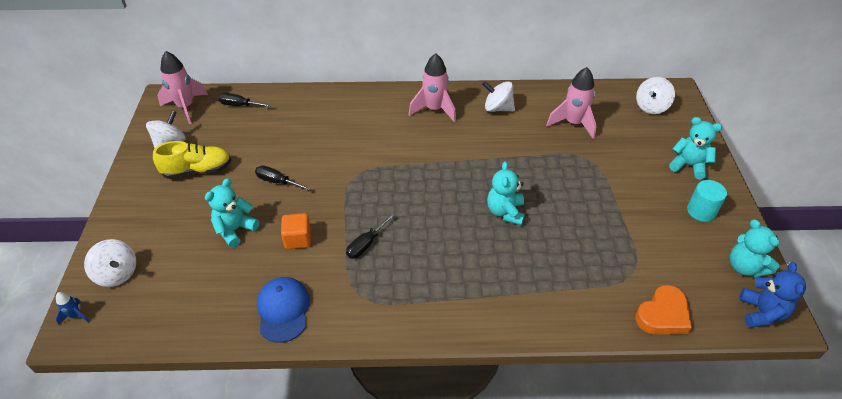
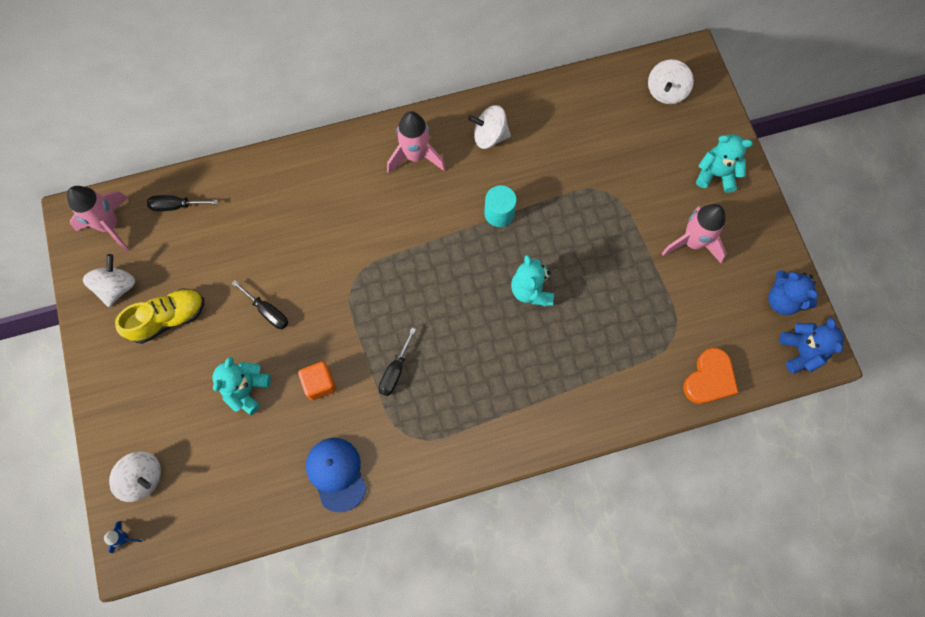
camera: 15 degrees left, 25 degrees up
(277, 181) = (267, 311): black screwdriver -> black screwdriver turned 150 degrees counterclockwise
(573, 123) = (581, 140): pink rocket -> pink rocket (692, 242)
(701, 211) = (734, 237): turquoise cylinder -> turquoise cylinder (499, 213)
(745, 267) = (782, 300): turquoise teddy bear -> blue teddy bear

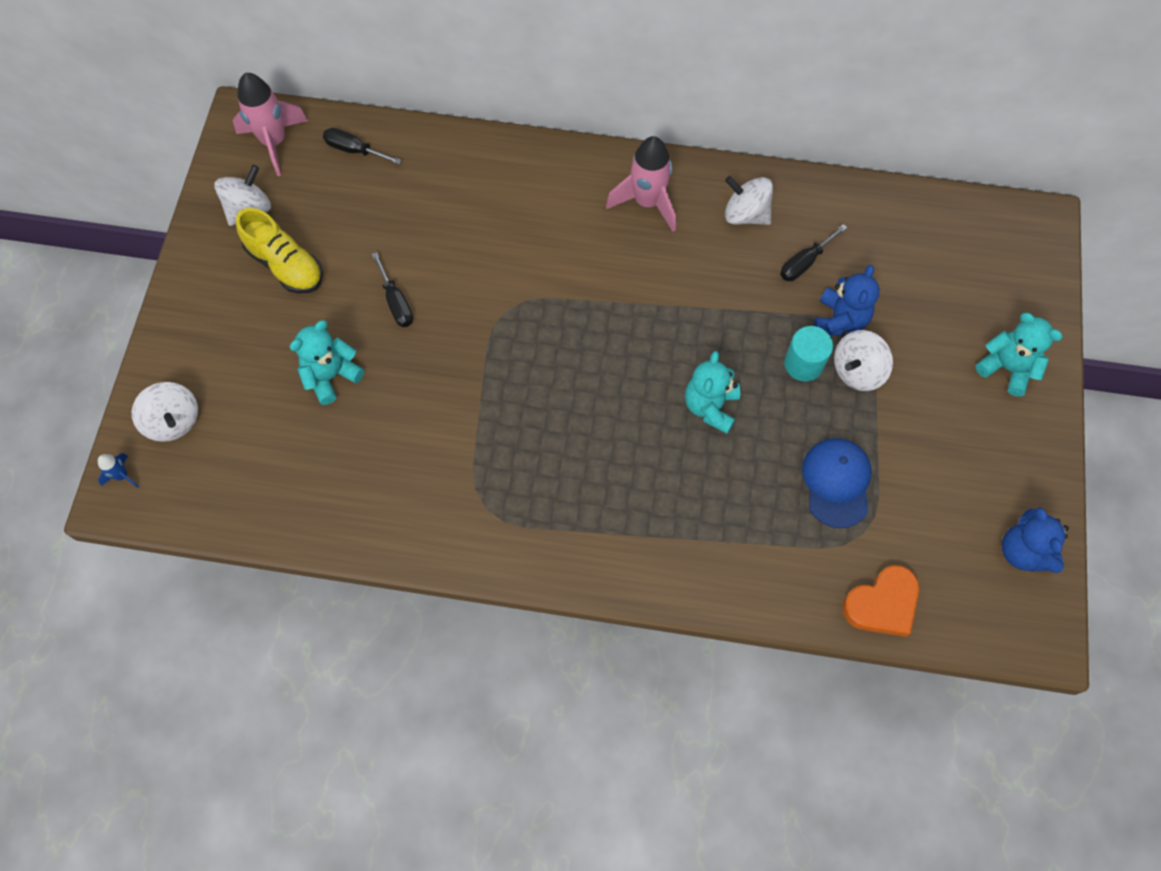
camera: 25 degrees right, 5 degrees down
(168, 319) = (285, 265): yellow shoe -> yellow shoe turned 45 degrees clockwise
(320, 384) = (414, 405): orange cube -> none
(336, 474) = (383, 512): blue cap -> blue cap (836, 482)
(395, 371) = (506, 428): black screwdriver -> black screwdriver (804, 262)
(499, 213) = (714, 304): turquoise cylinder -> turquoise cylinder (803, 363)
(666, 91) = (989, 247): white spinning top -> white spinning top (857, 371)
(692, 242) = (938, 435): pink rocket -> none
(801, 352) = (1018, 624): blue teddy bear -> blue teddy bear (840, 320)

